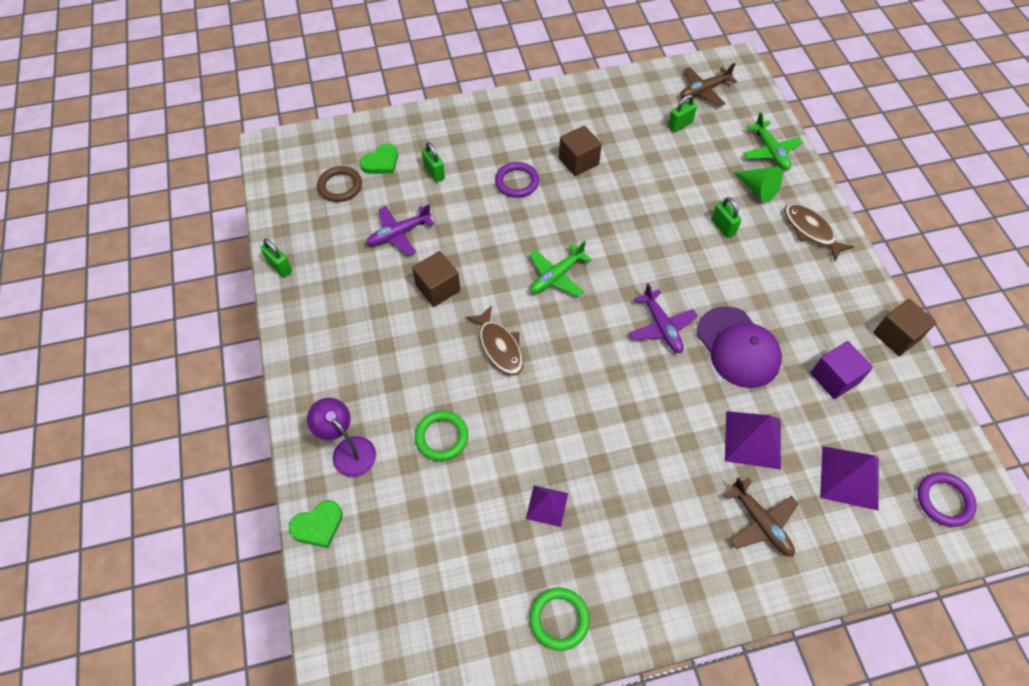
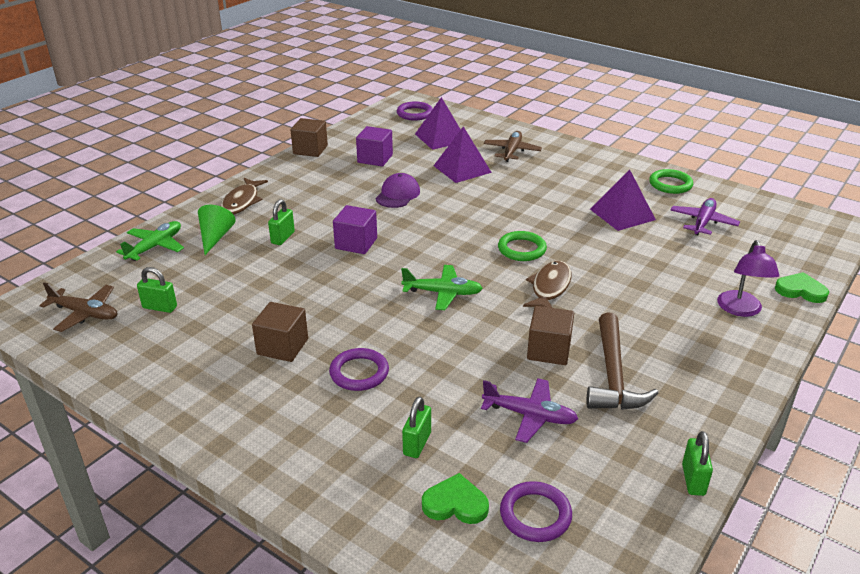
camera: 130 degrees left, 25 degrees down
(340, 186) = (535, 515): brown ring -> purple ring
(382, 302) = (613, 375): none -> brown hammer
(441, 437) = (657, 274): green ring -> green ring (521, 249)
(547, 506) = (622, 214): purple pyramid -> purple pyramid, size x1.60
(662, 327) = (423, 227): purple plane -> purple plane (703, 222)
(674, 267) = (356, 243): none -> purple cube
(738, 347) = (397, 194): purple cap -> purple cap, size x0.65

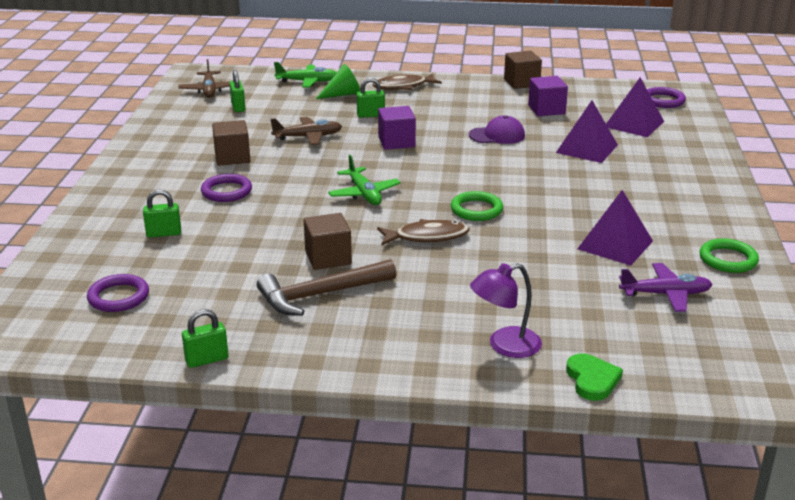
camera: 60 degrees right, 5 degrees down
(455, 503) = (110, 263): green heart -> none
(511, 151) = (661, 161): brown plane -> brown plane (308, 137)
(530, 415) = (232, 269): purple plane -> none

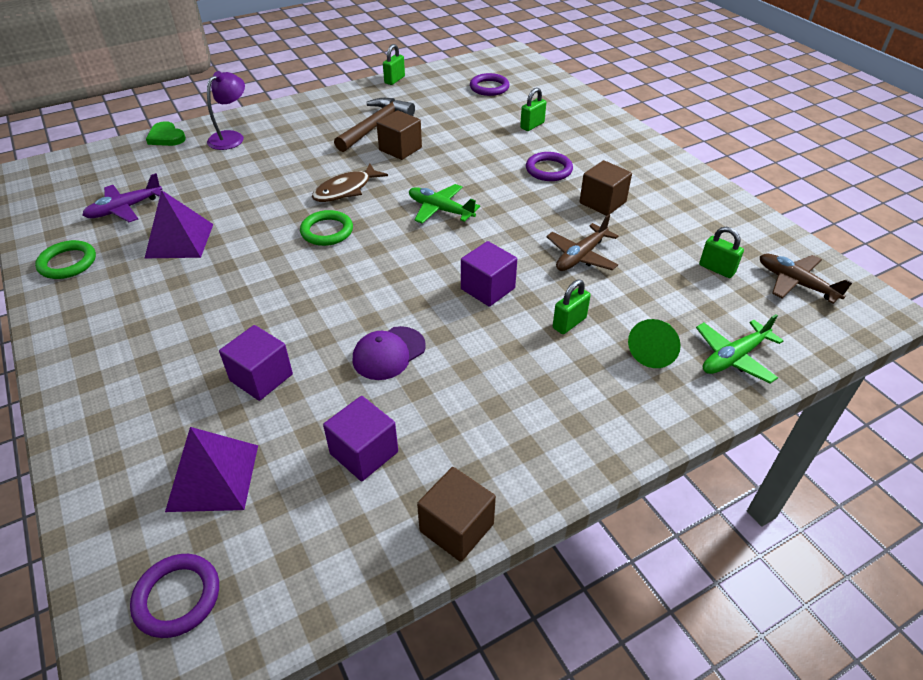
camera: 145 degrees right, 15 degrees up
(403, 86) = (610, 412): brown fish -> none
(587, 148) = (261, 377): purple pyramid -> purple cube

